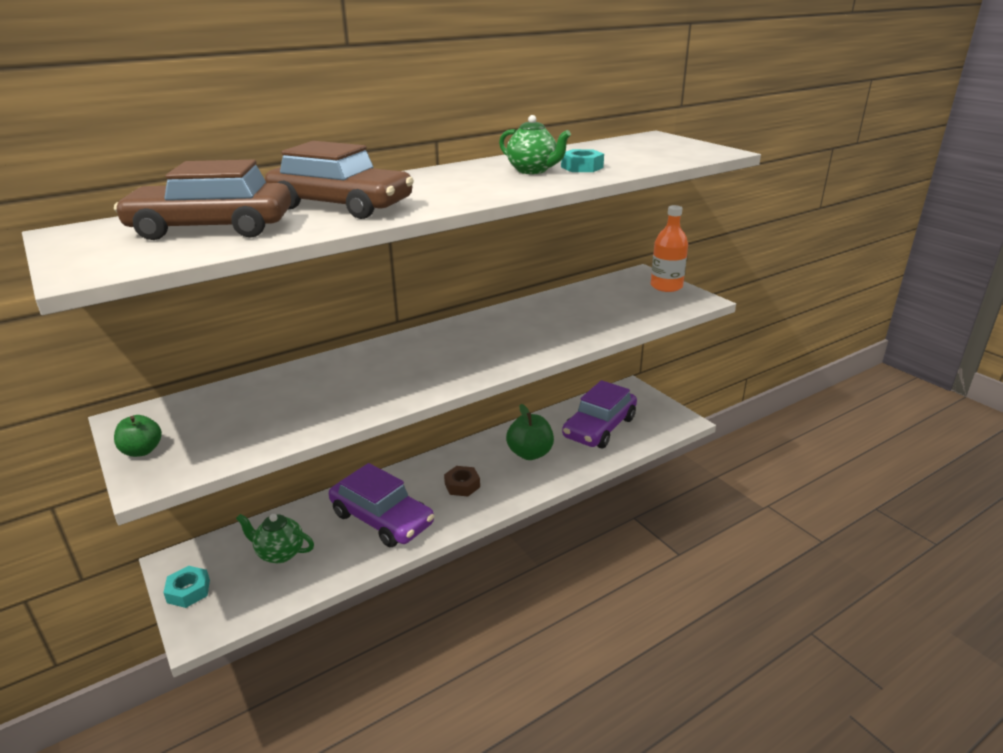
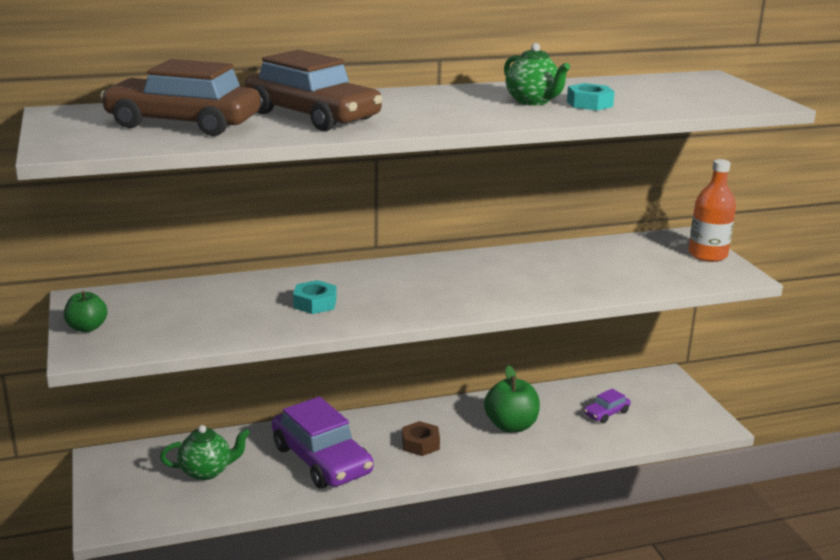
camera: 15 degrees right, 5 degrees down
(188, 591) = (109, 487): turquoise nut -> turquoise nut (315, 303)
(280, 553) = (207, 471): green teapot -> green teapot turned 135 degrees clockwise
(599, 427) = (606, 413): purple car -> purple car, size x0.45

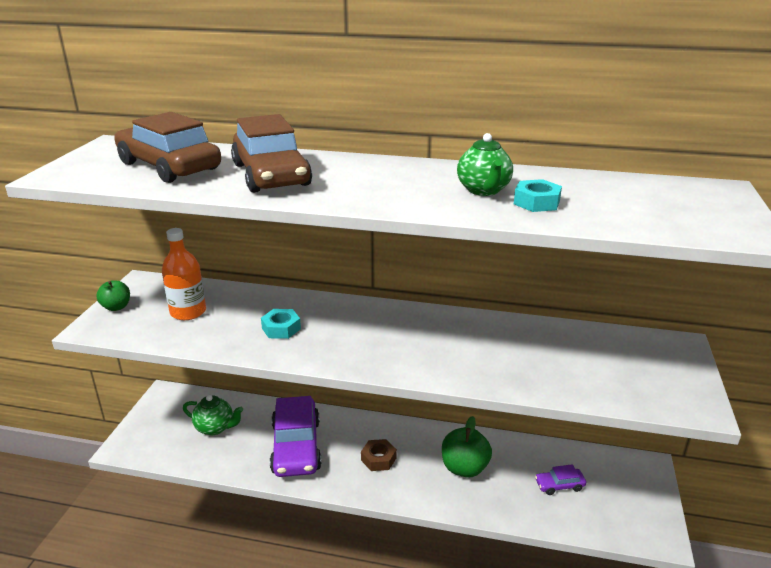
camera: 30 degrees right, 5 degrees up
(707, 255) = (684, 372): orange bottle -> orange bottle (188, 312)

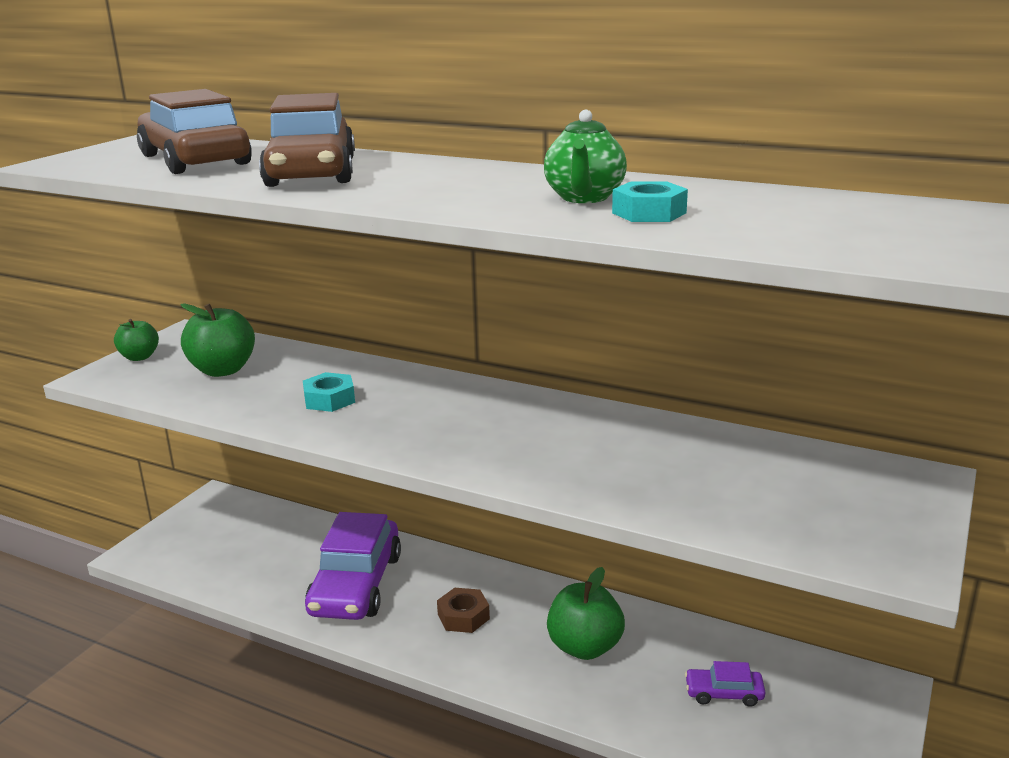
camera: 15 degrees right, 5 degrees down
(188, 312) = (223, 370): orange bottle -> green apple
(215, 428) = (260, 546): green teapot -> none

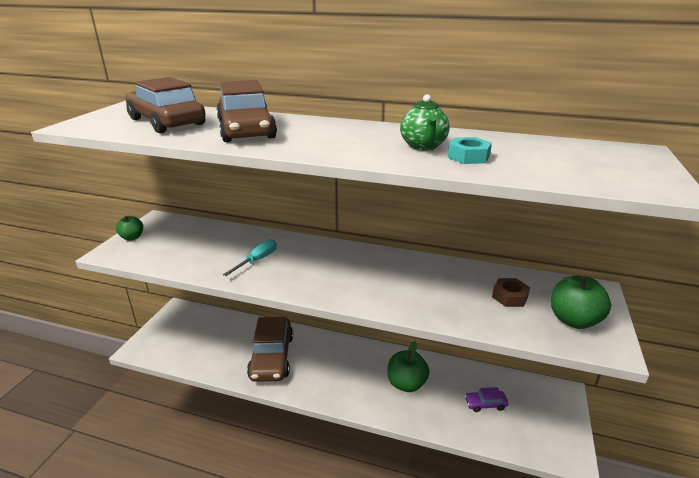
camera: 10 degrees left, 5 degrees up
(223, 370) = (186, 244): green apple -> green apple (573, 320)
(329, 399) = (257, 260): turquoise nut -> turquoise screwdriver
(356, 584) = (271, 357): purple car -> brown car
(463, 616) = (336, 371): brown nut -> brown nut (509, 297)

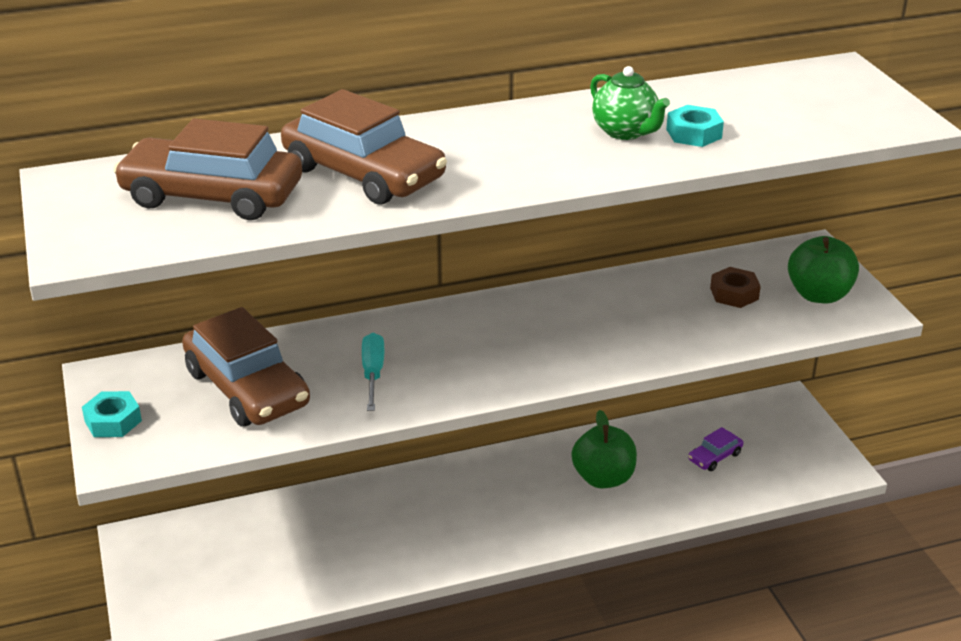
camera: 35 degrees left, 5 degrees up
(132, 237) = (113, 421): green apple -> turquoise nut
(271, 357) = (385, 533): brown car -> brown car (247, 388)

